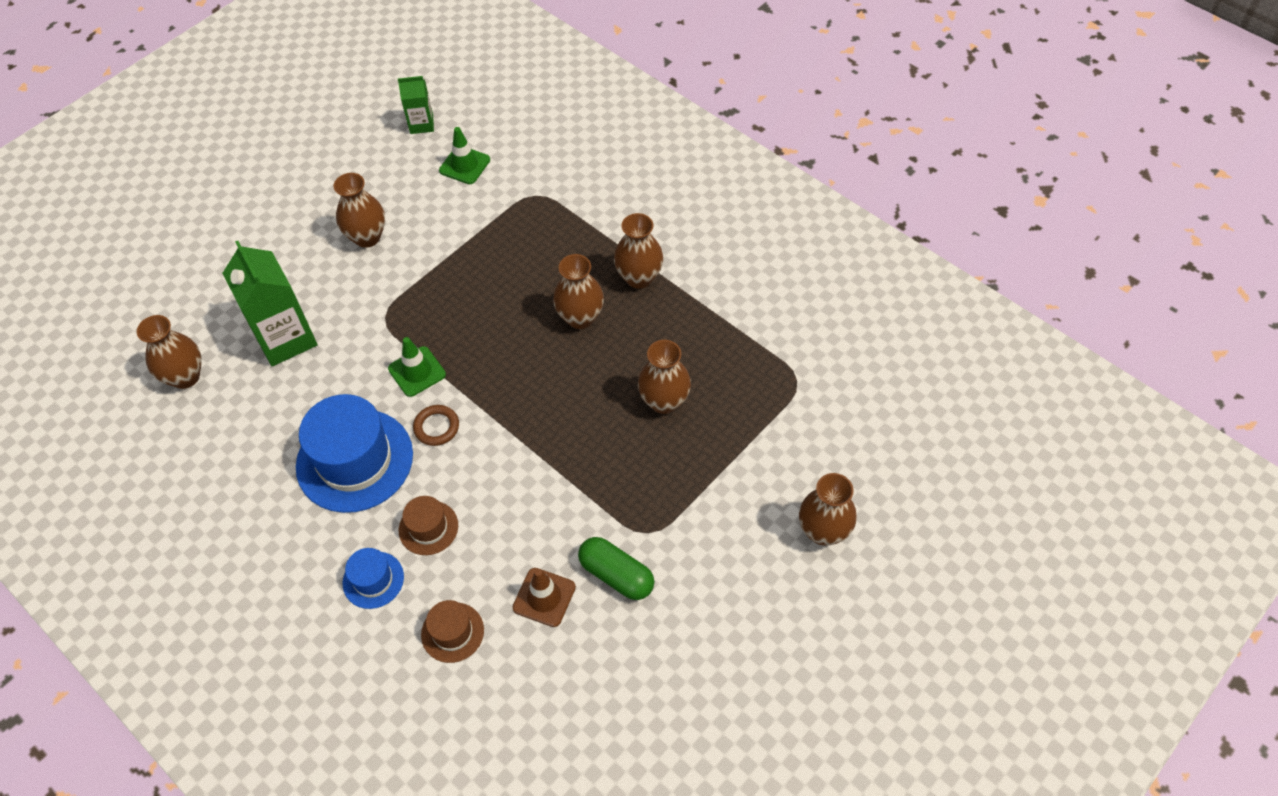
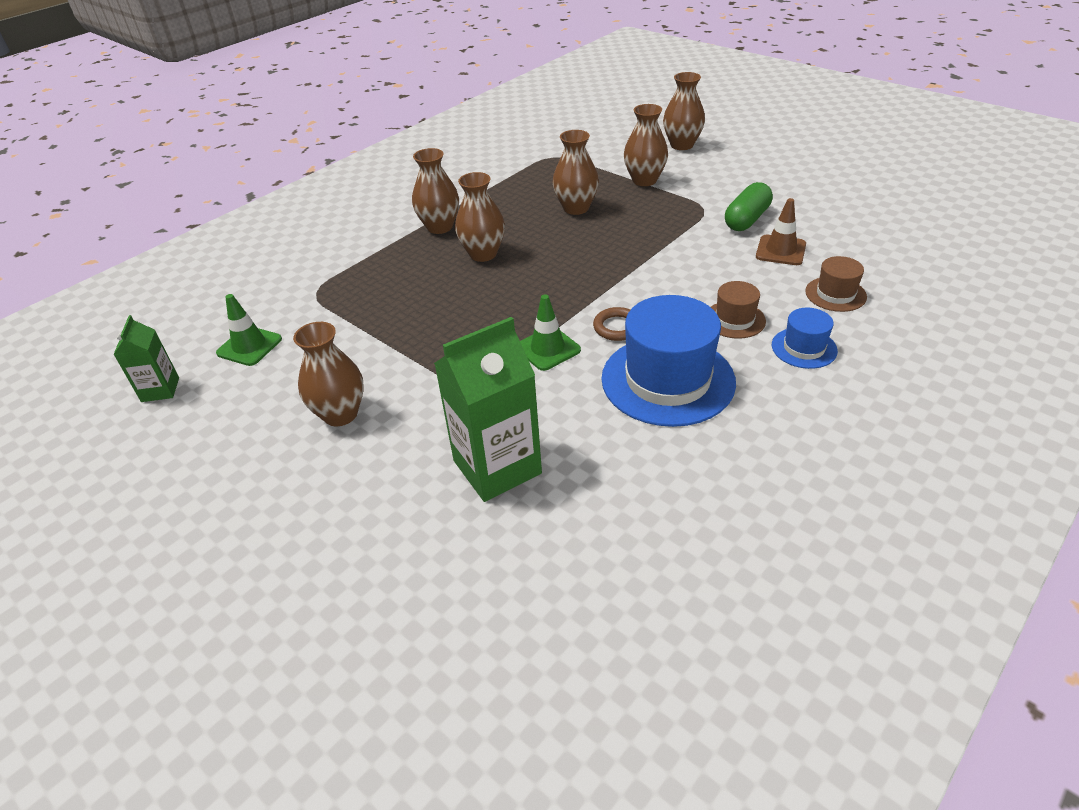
camera: 90 degrees left, 15 degrees down
(185, 376) = (560, 569): brown vase -> brown vase (644, 180)

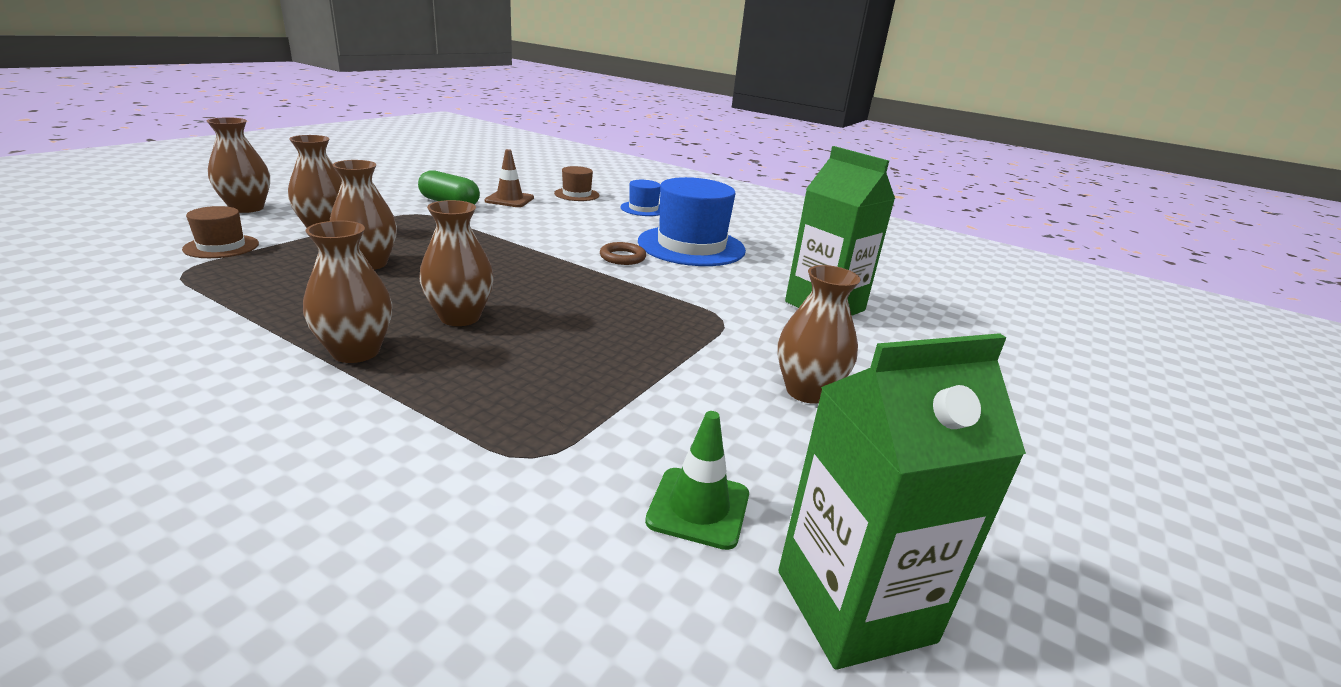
camera: 105 degrees left, 15 degrees down
(160, 390) = (854, 606): green carton -> green carton, size x1.83
(547, 349) = (660, 285): green traffic cone -> none
(734, 320) = (609, 221): brown hat -> brown hat (221, 246)

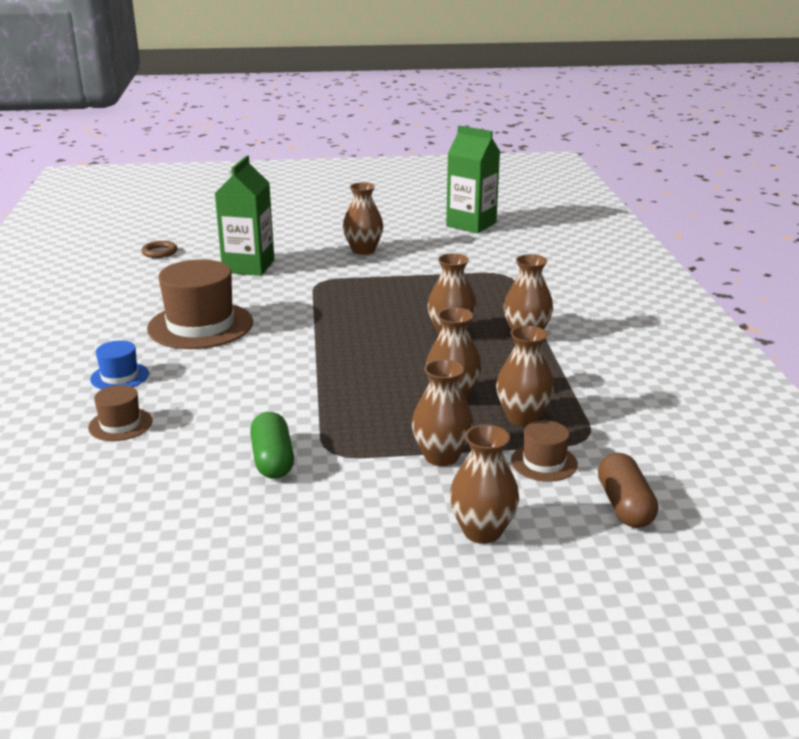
camera: 125 degrees left, 0 degrees up
(119, 241) = (624, 506): none -> brown capsule
(272, 268) = (522, 417): none -> brown vase
(509, 199) = (205, 442): brown traffic cone -> none
(622, 257) = (272, 335): brown ring -> brown ring (159, 252)
(691, 246) = (200, 325): blue hat -> brown hat
(698, 508) = (474, 247): green traffic cone -> none

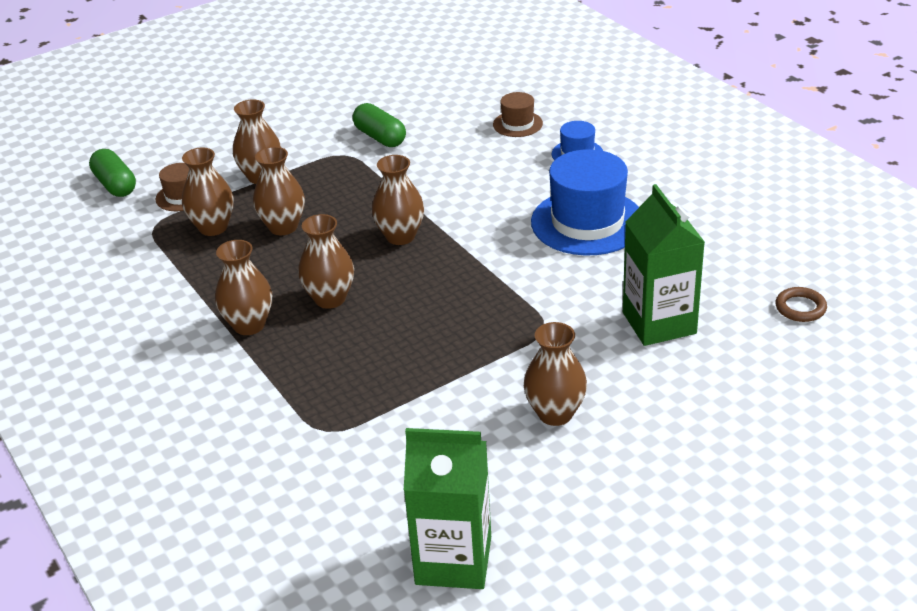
camera: 155 degrees right, 10 degrees up
(200, 325) = (587, 222): brown hat -> blue hat
(482, 531) = (207, 142): brown vase -> brown vase (400, 236)
(624, 506) = (115, 185): brown capsule -> green capsule

